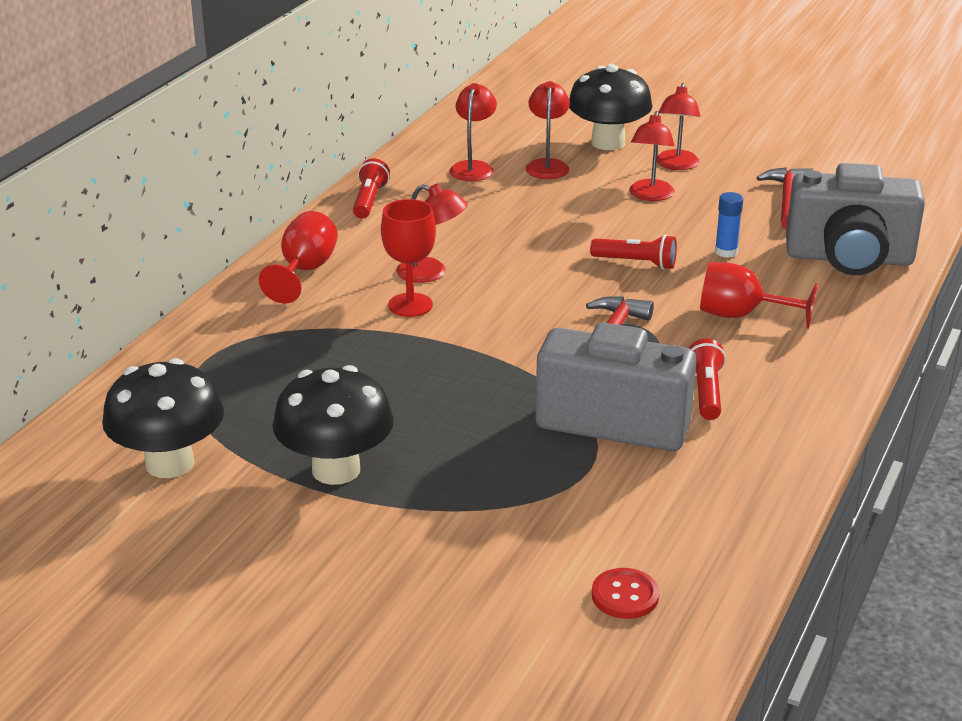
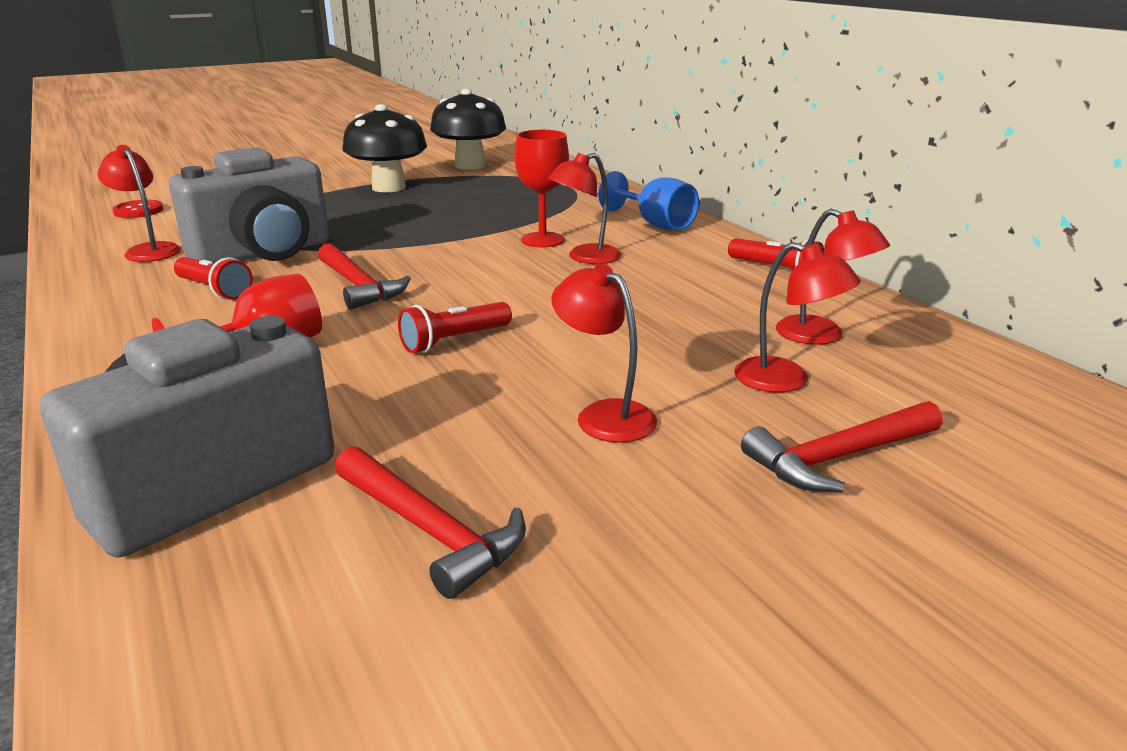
camera: 125 degrees right, 5 degrees down
(304, 271) = (655, 224): red goblet -> blue goblet
(608, 142) = (838, 458): black mushroom -> red hammer
(676, 165) = (685, 483): red lamp -> red lamp (148, 250)
(726, 252) = (385, 400): blue glue stick -> none

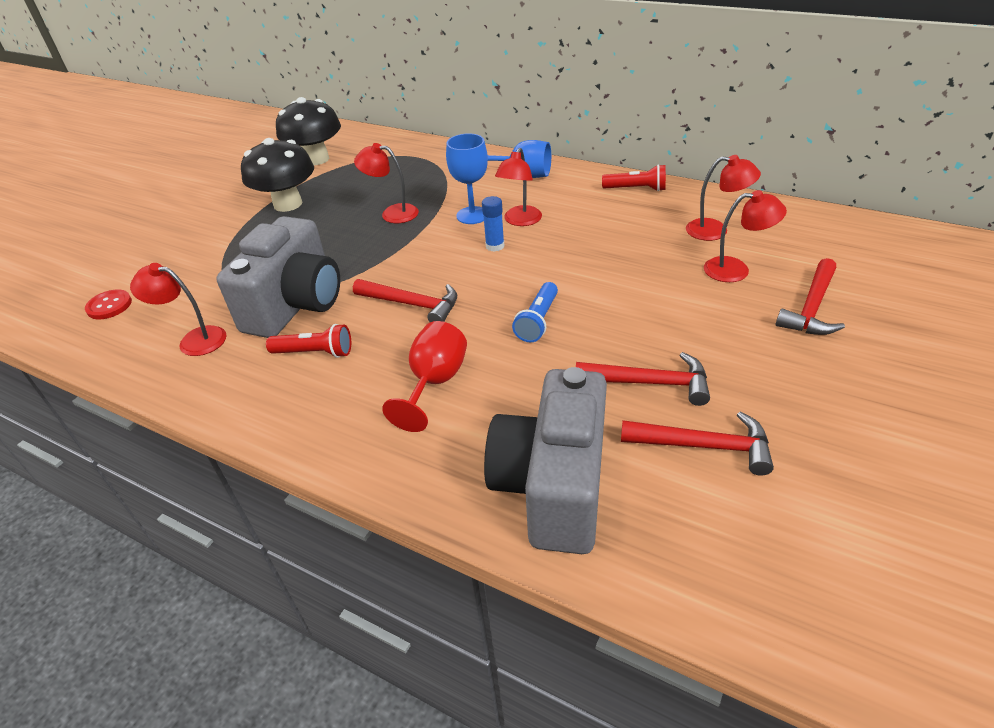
camera: 30 degrees left, 15 degrees up
(454, 340) = (538, 321): red flashlight -> blue flashlight
(477, 442) = (650, 383): none -> red hammer
(521, 269) = (495, 246): none -> blue glue stick
(542, 240) = (472, 215): red goblet -> blue goblet
(604, 415) = (685, 334): red lamp -> red lamp (392, 213)

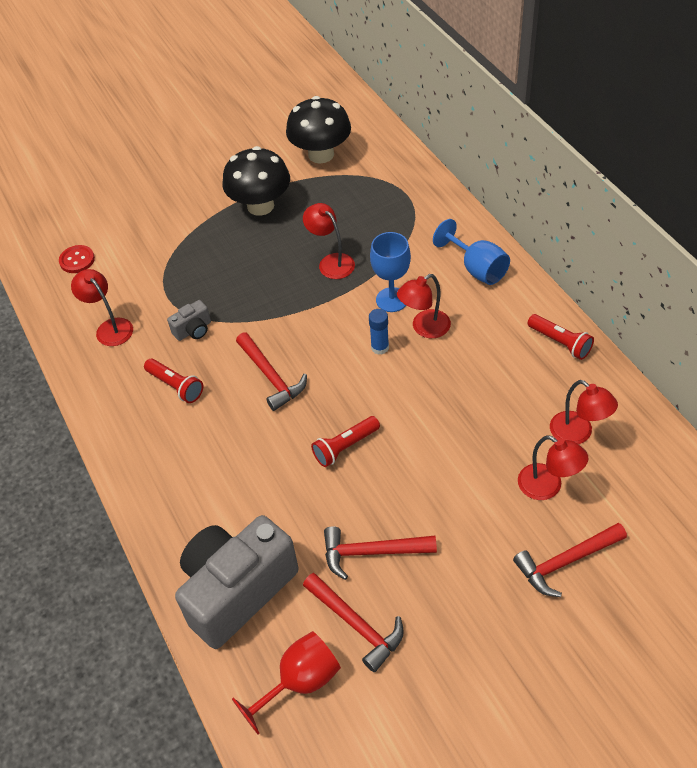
camera: 35 degrees right, 10 degrees up
(296, 305) = (193, 330): grey camera -> grey camera, size x0.41
(434, 383) = (231, 461): red goblet -> red goblet (300, 682)
(538, 321) = (345, 447): blue flashlight -> red flashlight
(650, 383) = (371, 552): red hammer -> red hammer turned 135 degrees clockwise

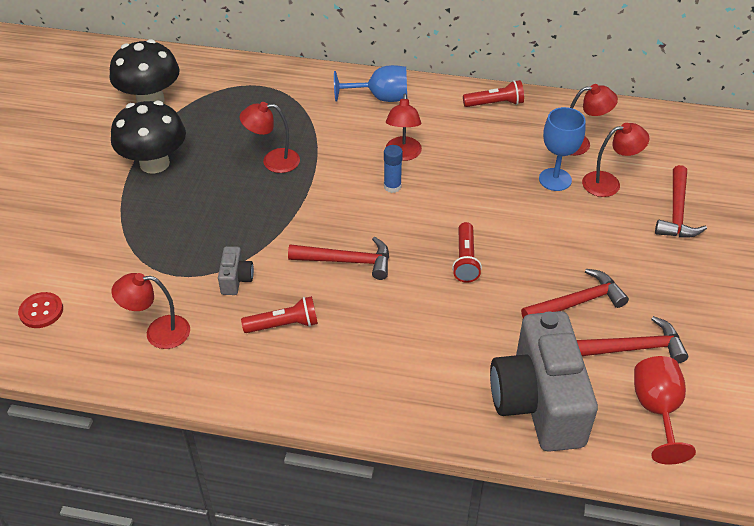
camera: 55 degrees left, 5 degrees down
(371, 552) = (577, 302): red hammer -> red hammer turned 150 degrees counterclockwise
(392, 300) = (354, 154): blue goblet -> blue goblet (555, 179)

